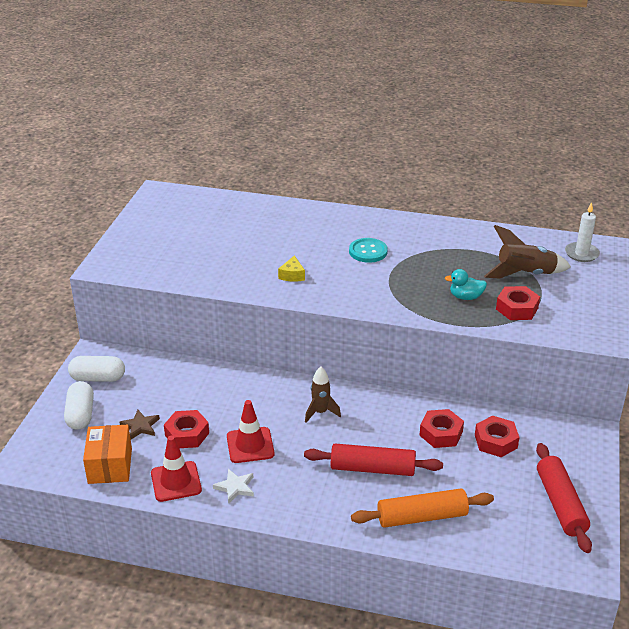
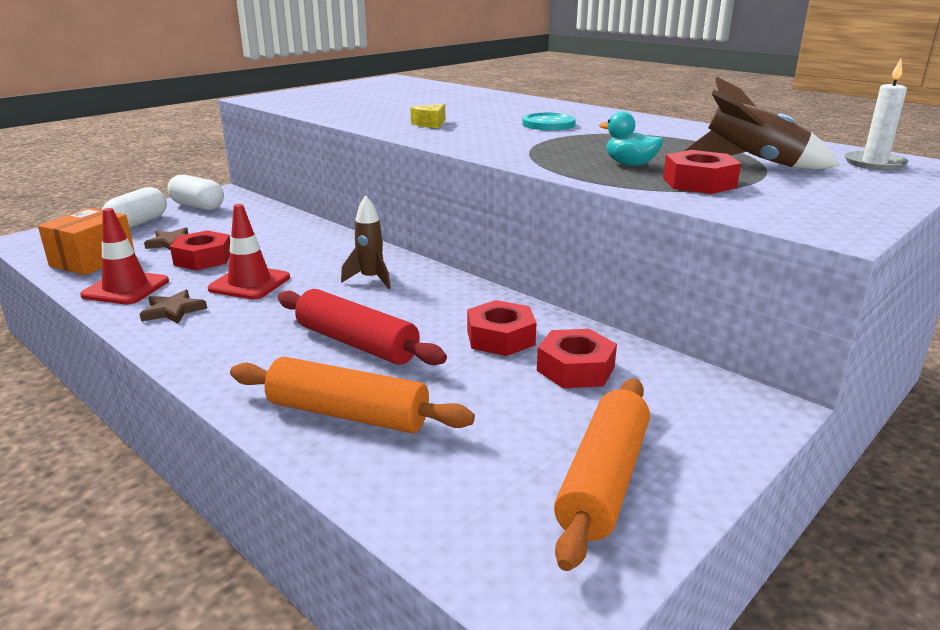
camera: 30 degrees right, 10 degrees down
(235, 487) = (173, 310): white star -> brown star
(560, 504) = (604, 480): red rolling pin -> orange rolling pin

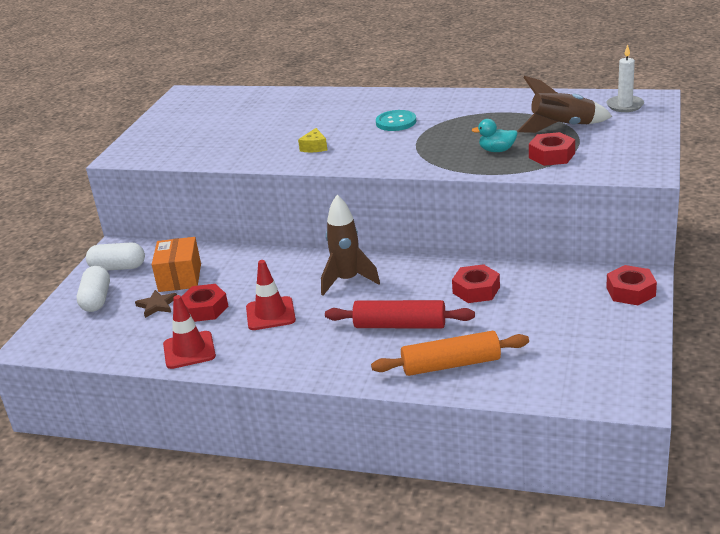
camera: 25 degrees left, 5 degrees up
(92, 260) = (122, 341): orange box -> orange box (180, 277)
(173, 310) = (251, 351): brown star -> none
(371, 279) = (347, 280): brown rocket -> brown rocket, size x1.51
(575, 369) = (536, 293): red nut -> red nut (630, 291)
(604, 480) = (605, 343): orange rolling pin -> none

